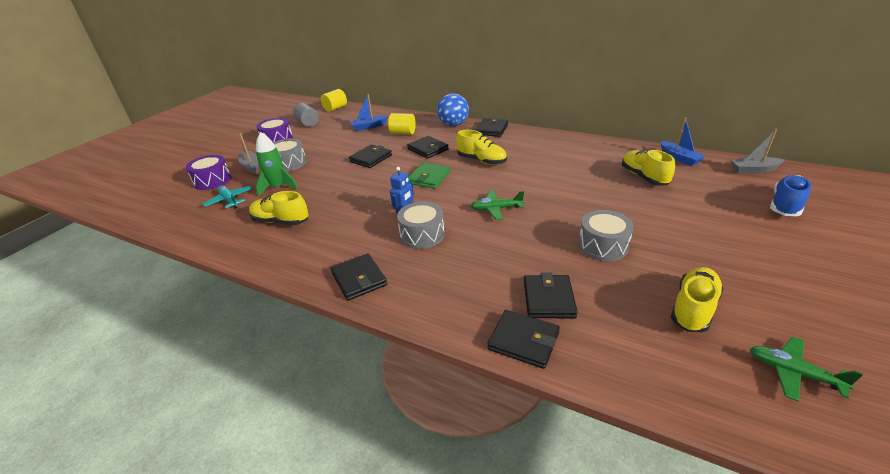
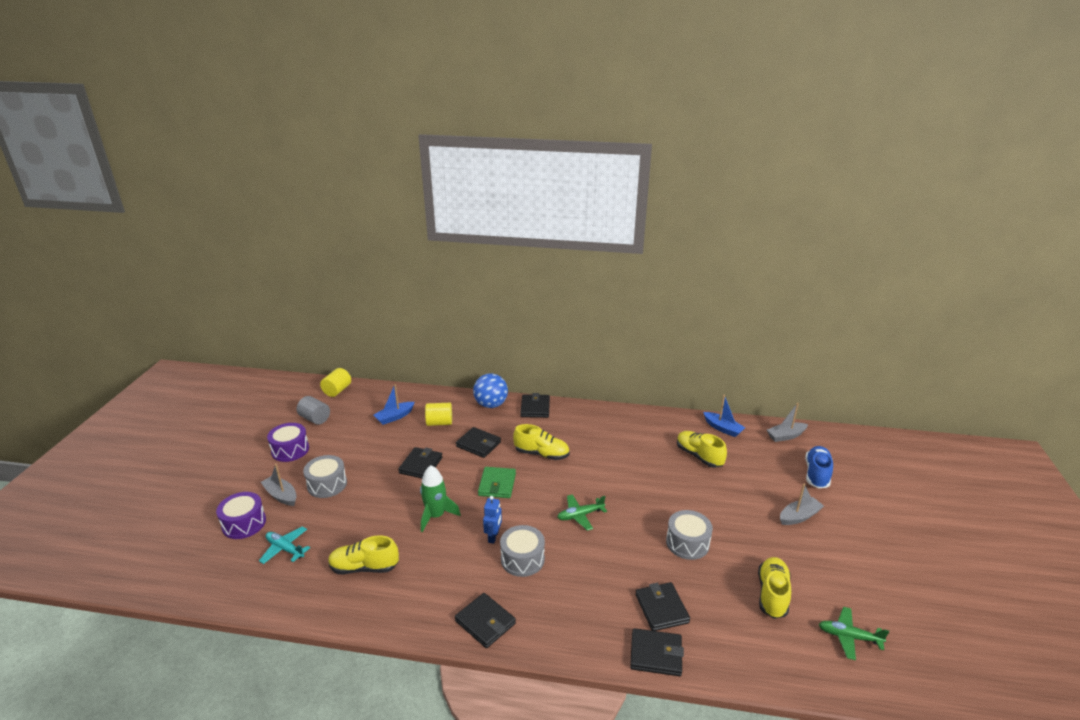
camera: 20 degrees left, 5 degrees down
(278, 187) = (333, 521): green rocket -> green rocket (436, 516)
(751, 240) = (799, 516): none -> grey boat

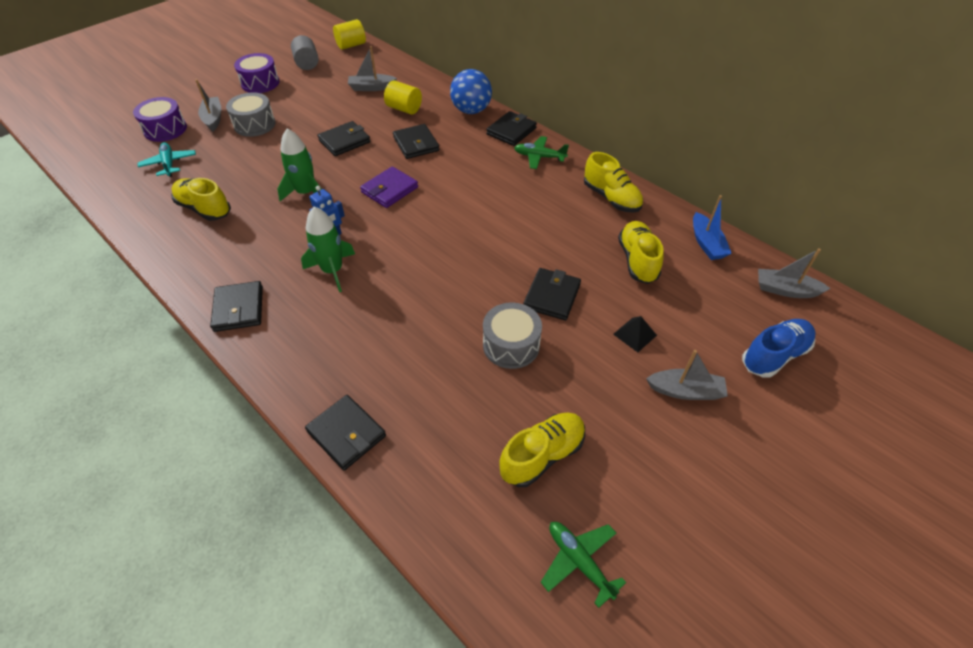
camera: 35 degrees right, 20 degrees up
(394, 417) = (371, 88): blue boat -> grey boat
(497, 484) = (389, 190): green wallet -> purple wallet
(522, 559) = (332, 271): grey drum -> green rocket
(541, 454) = (465, 180): yellow shoe -> yellow shoe (611, 198)
(580, 515) = (433, 258): green plane -> green plane (539, 157)
(661, 608) = (404, 394): black wallet -> black wallet (551, 296)
(743, 499) = (635, 334): none -> black pyramid

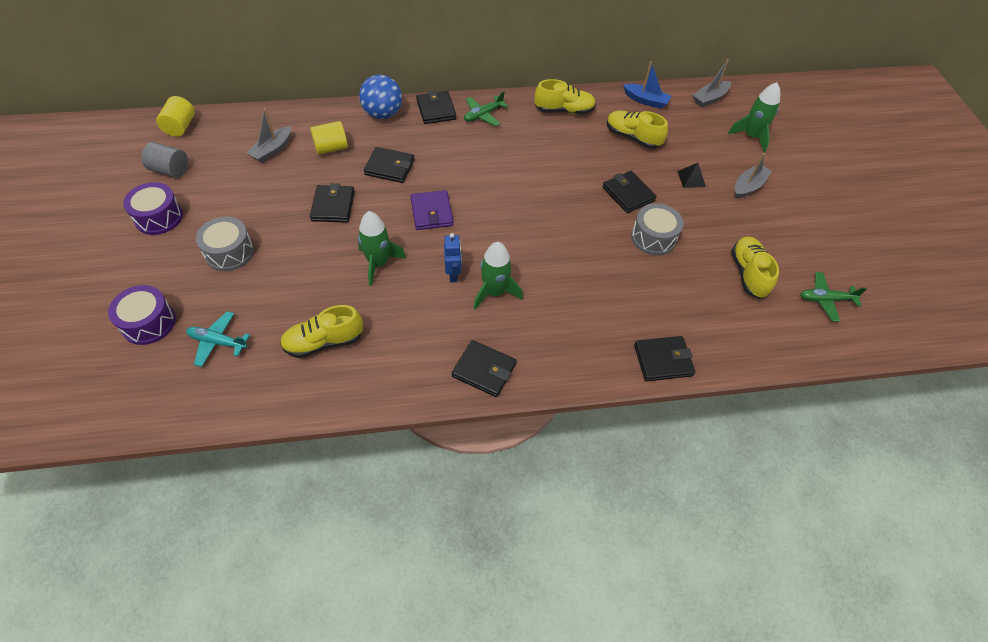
camera: 55 degrees left, 5 degrees up
(213, 118) = (178, 278): grey boat -> none
(774, 355) = (751, 137): blue shoe -> green rocket

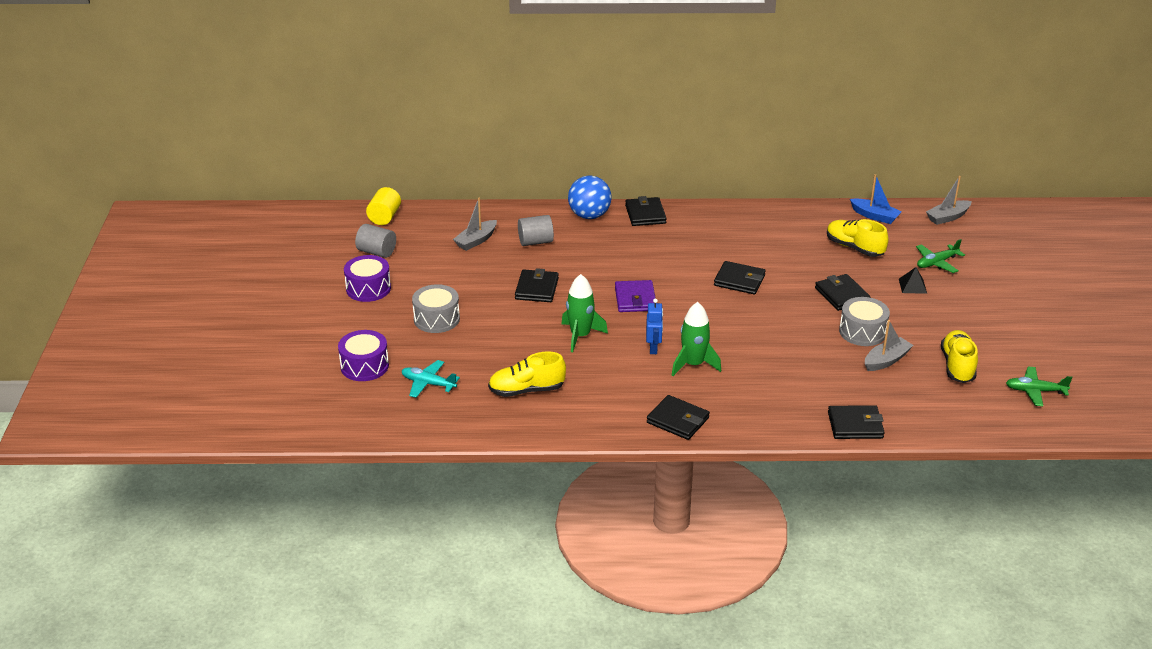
camera: 10 degrees right, 20 degrees down
(331, 148) = (535, 242): yellow cylinder -> grey cylinder
(389, 167) = (594, 260): black wallet -> black wallet (739, 280)
(483, 115) = (695, 221): green plane -> green plane (936, 263)
(564, 111) = (783, 221): yellow shoe -> none
(748, 186) = (974, 295): grey boat -> grey boat (886, 360)
(751, 137) = (987, 253): green rocket -> none

